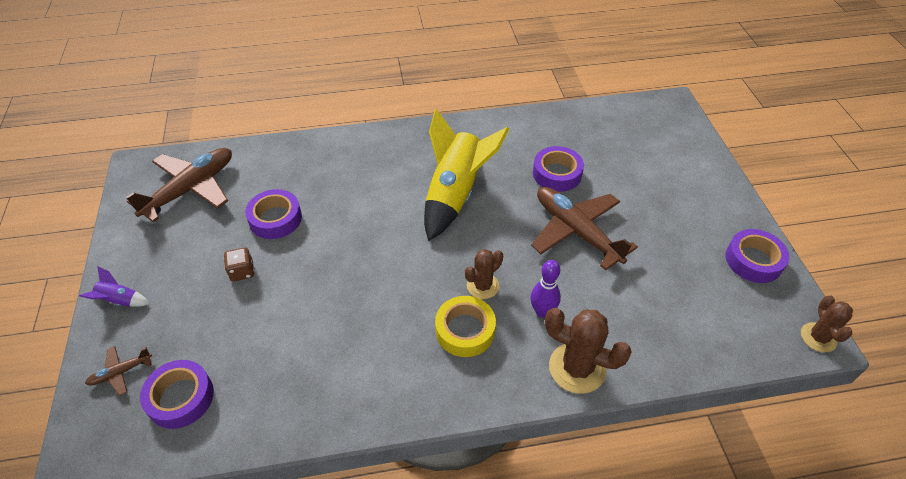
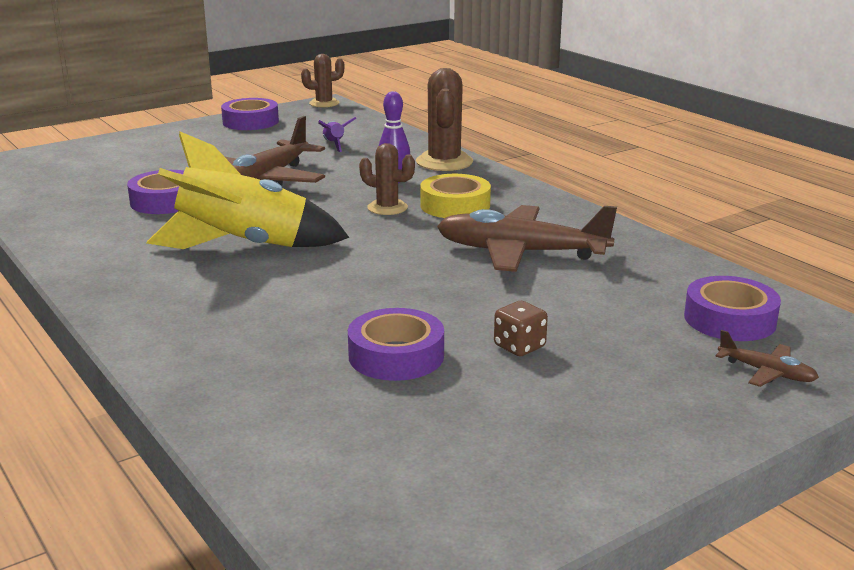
camera: 115 degrees left, 25 degrees down
(120, 301) = (686, 428): purple rocket -> purple rocket (334, 145)
(191, 189) = (396, 470): brown plane -> brown plane (520, 252)

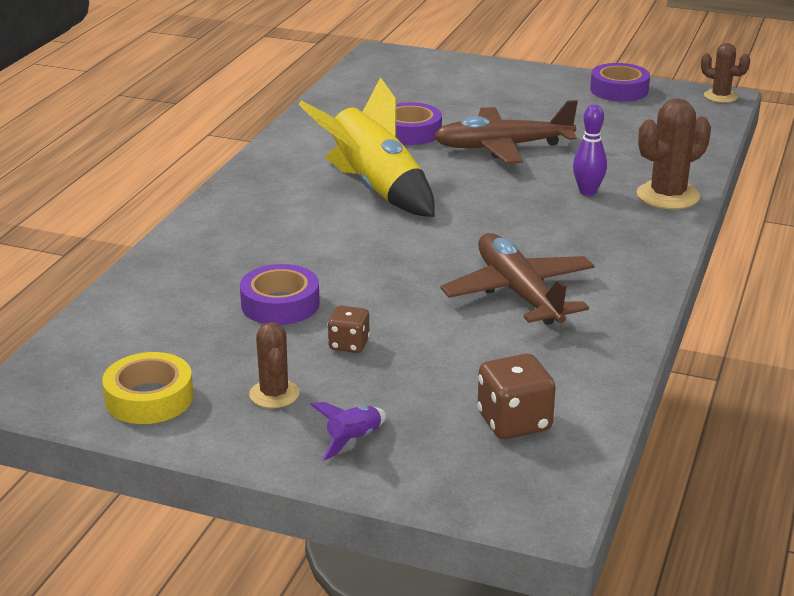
camera: 55 degrees right, 5 degrees up
(334, 145) = (626, 140): purple rocket -> purple rocket (353, 440)
(387, 208) = (525, 210): brown cactus -> brown cactus (274, 394)
(455, 205) = (574, 234): yellow tape -> yellow tape (149, 398)
(729, 319) = (514, 422): purple tape -> brown dice
(766, 372) = (433, 462): brown plane -> none

